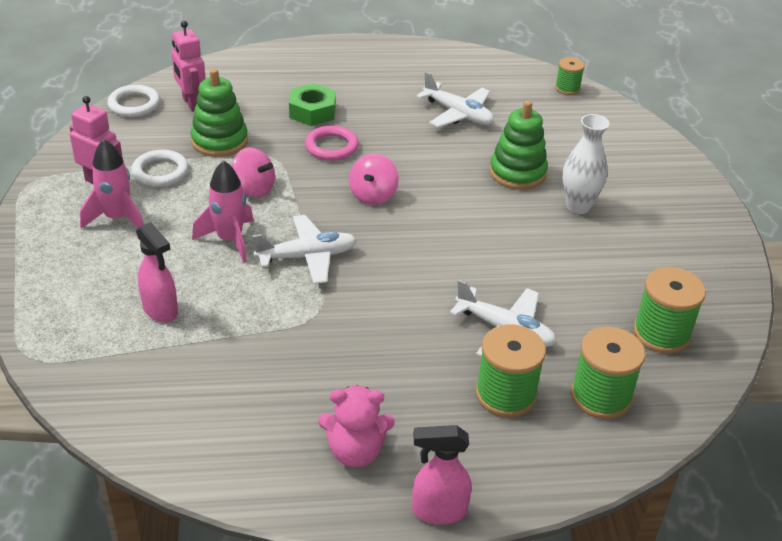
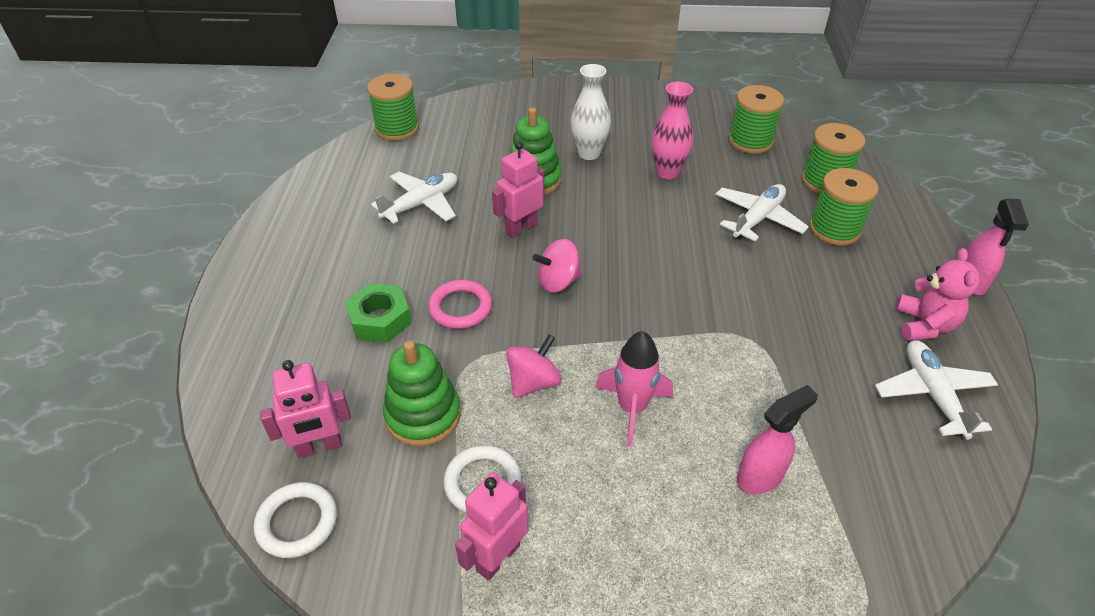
camera: 80 degrees left, 5 degrees up
(117, 218) = (583, 532): pink rocket -> none
(307, 257) = (661, 341): white plane -> white plane (932, 394)
(373, 195) = (558, 281): pink spinning top -> pink spinning top turned 135 degrees clockwise
(441, 170) = (521, 228): none -> pink robot
(566, 263) = (667, 172): none -> pink vase
(567, 88) = (397, 129): green spool -> green spool, size x1.70

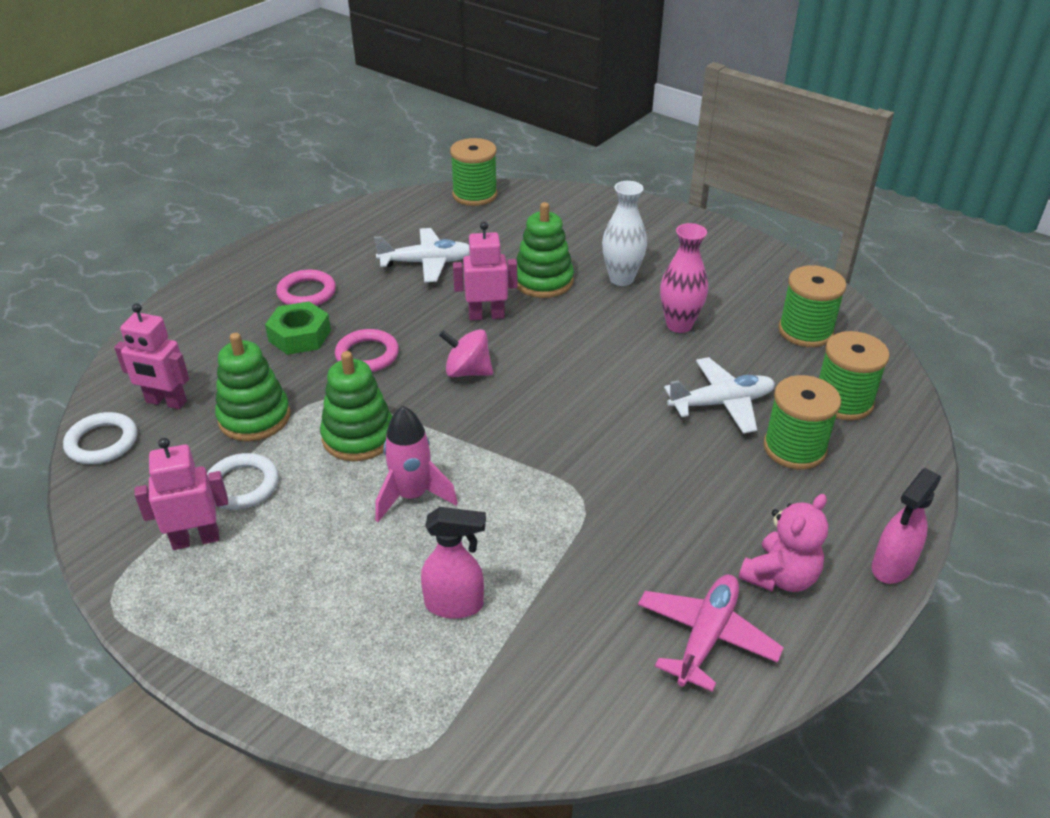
camera: 35 degrees right, 5 degrees down
(342, 277) = (306, 293): none -> pink ring
(533, 382) = (358, 436): pink spinning top -> green stacking toy
(932, 394) = (706, 637): white plane -> pink plane

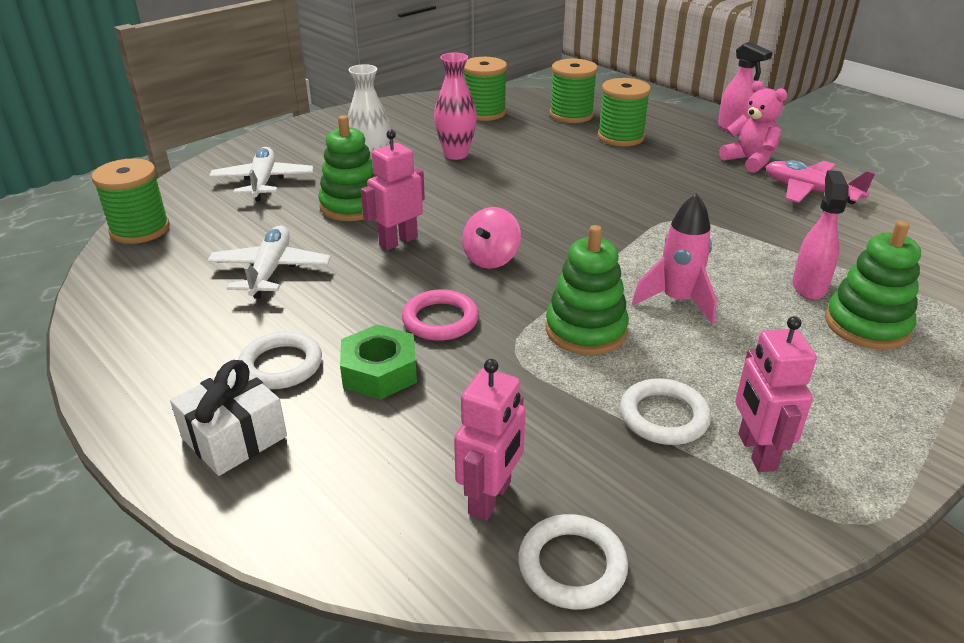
camera: 80 degrees left, 5 degrees down
(233, 291) = (234, 437): none -> white gift
(254, 417) = (540, 409): green stacking toy -> green stacking toy (866, 325)
(306, 293) = (281, 365): pink ring -> white ring
(486, 315) = (398, 241): pink robot -> pink robot turned 45 degrees clockwise
(721, 403) = (565, 153): white plane -> white plane (263, 182)

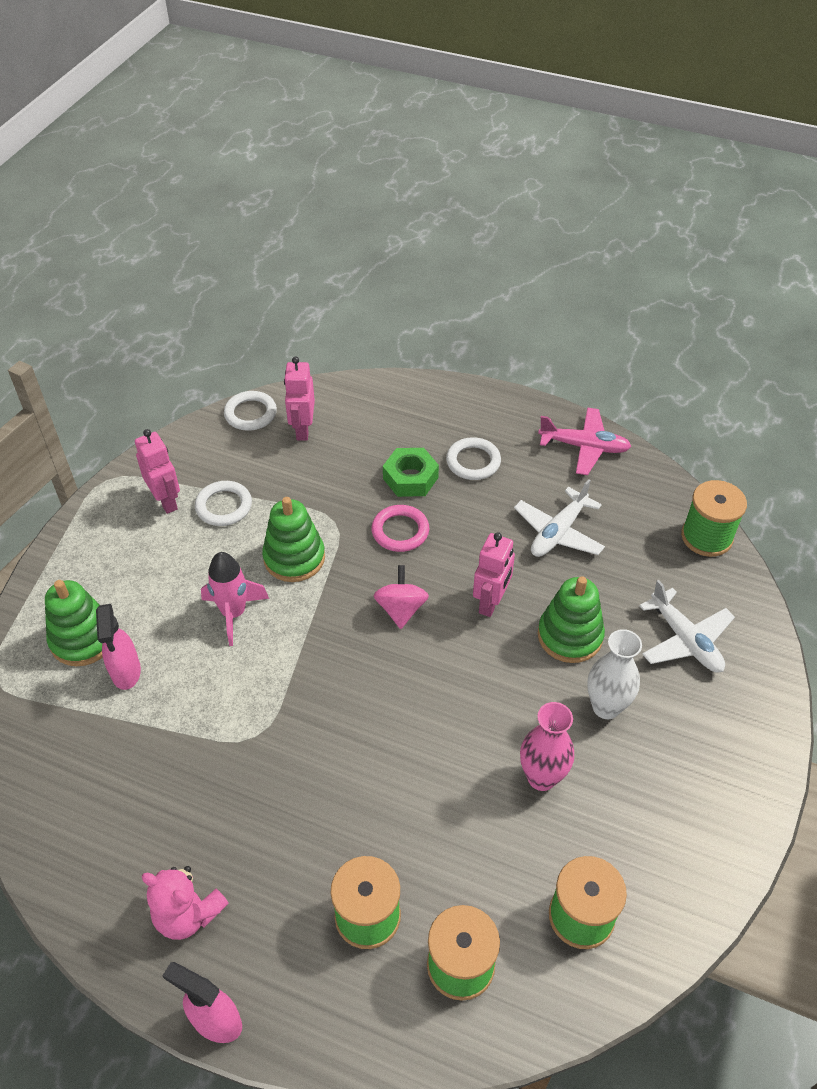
camera: 155 degrees right, 15 degrees up
(234, 437) = (455, 414): white gift -> none
(270, 271) = (558, 532): white plane -> white plane turned 60 degrees clockwise
(810, 191) = (113, 858): pink plane -> pink plane (584, 447)

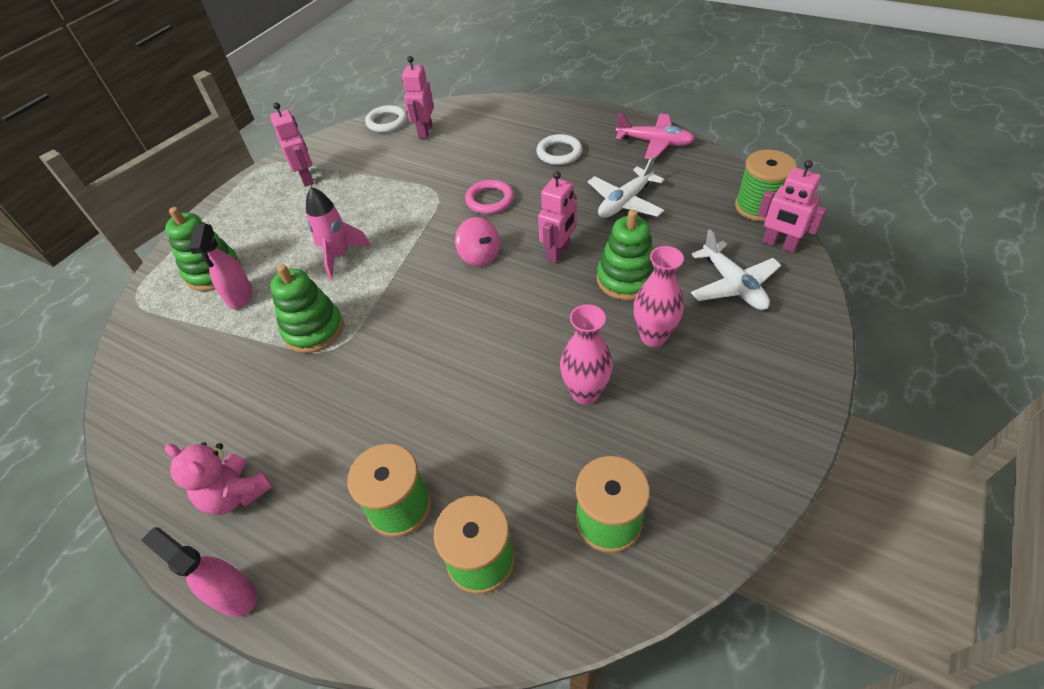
camera: 10 degrees right, 0 degrees up
(224, 506) = (350, 182): white ring -> none
(294, 558) = (398, 218): green stacking toy -> green stacking toy (314, 330)
(401, 609) = (479, 256): pink spinning top -> pink spinning top turned 135 degrees clockwise
(410, 478) = (505, 164): green nut -> none
(606, 707) = (653, 336): white vase -> pink vase
(731, 587) = (779, 244): none -> pink robot

